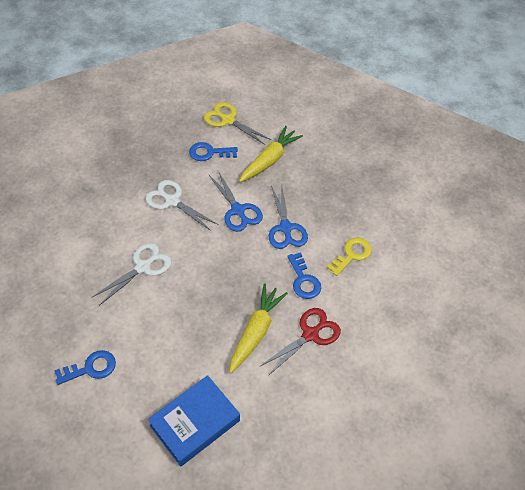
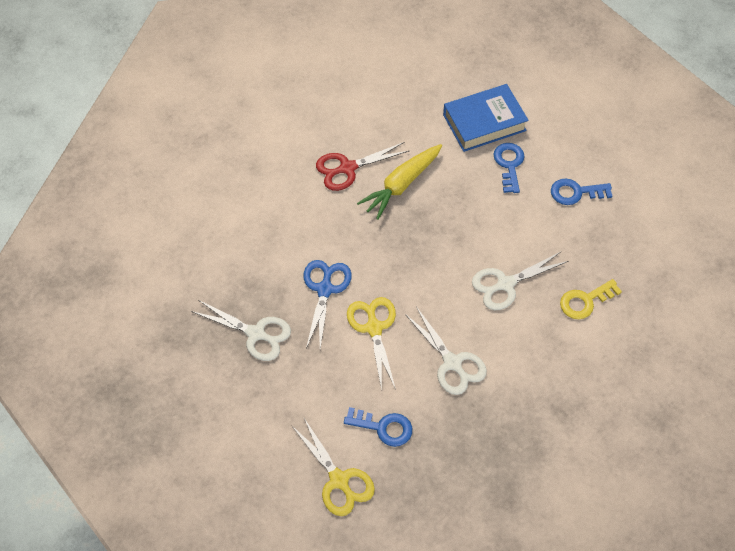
camera: 160 degrees left, 5 degrees up
(238, 210) = (374, 328): blue scissors -> yellow scissors
(269, 160) = (306, 392): yellow carrot -> none
(304, 280) = (330, 223): blue key -> blue key (509, 164)
(322, 186) = (256, 333): none -> white scissors
(352, 254) = (263, 237): yellow key -> yellow key (585, 301)

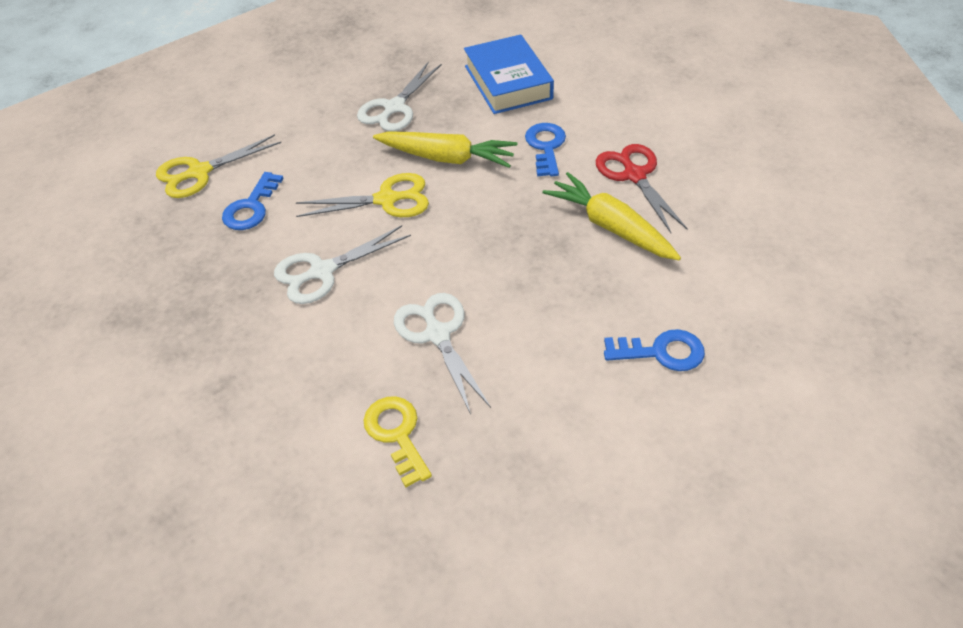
camera: 95 degrees right, 10 degrees down
(325, 289) = (447, 158): blue scissors -> yellow carrot
(484, 122) = (744, 324): blue book -> blue book (508, 82)
(575, 192) = (611, 441): blue key -> blue key (545, 146)

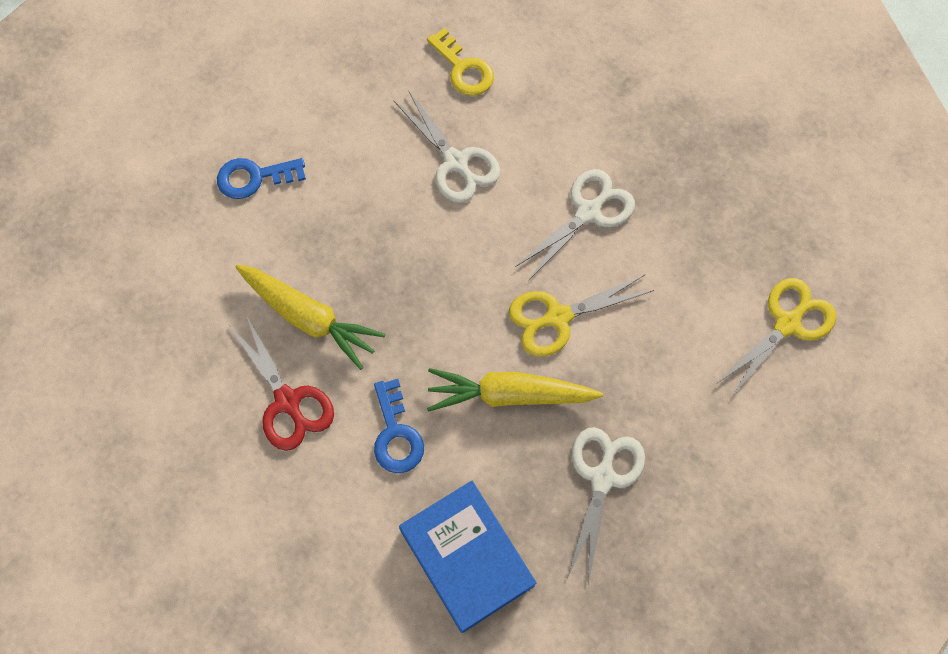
camera: 165 degrees right, 20 degrees up
(251, 207) = (700, 281): blue key -> none

